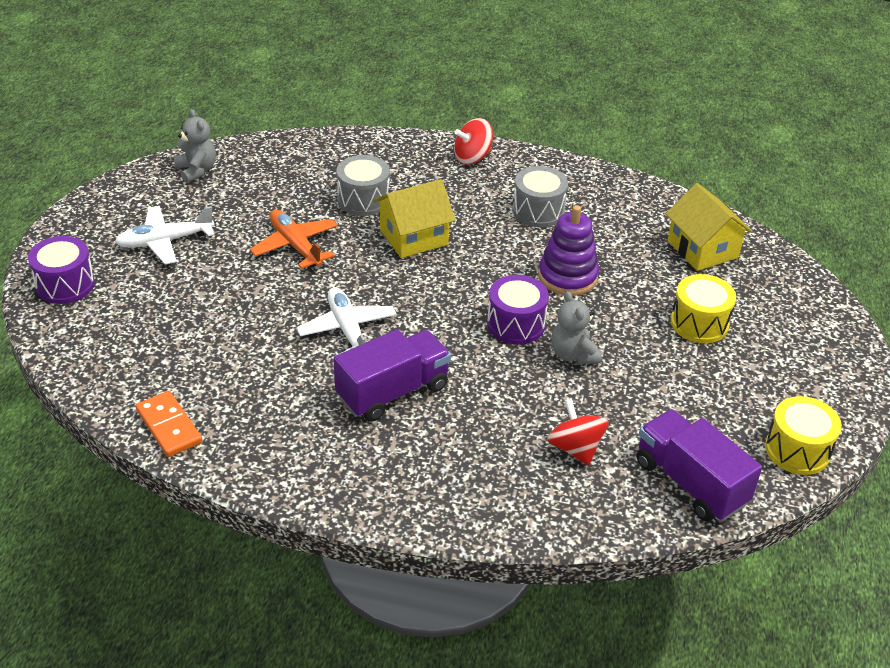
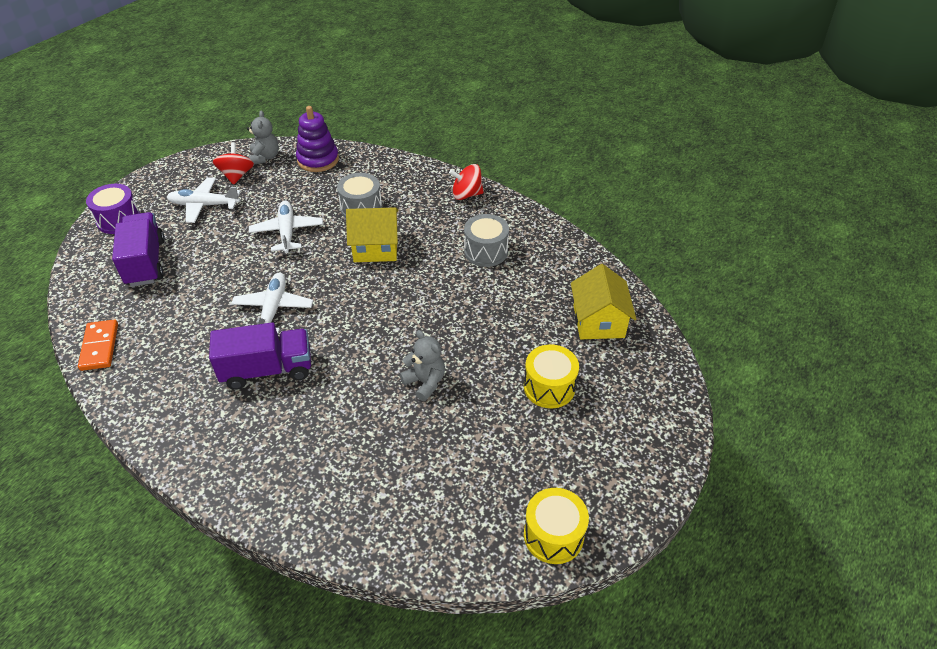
camera: 25 degrees right, 5 degrees up
(295, 245) = (287, 232): orange plane -> white plane
(516, 324) = (399, 342): purple drum -> none
(567, 276) = (469, 313): purple stacking toy -> purple stacking toy (318, 160)
(573, 354) = (425, 382): grey teddy bear -> grey teddy bear turned 135 degrees clockwise
(575, 448) = (367, 465): red spinning top -> red spinning top (236, 175)
(690, 483) = (438, 532): purple truck -> purple truck (146, 262)

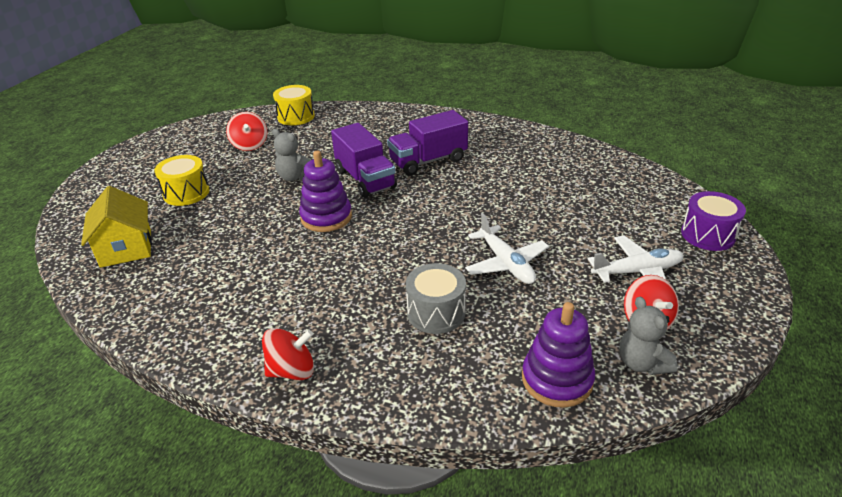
camera: 165 degrees right, 10 degrees down
(100, 347) = (574, 148): orange domino -> none
(146, 262) = (620, 205): purple truck -> purple truck (365, 179)
(273, 309) = (457, 196): white plane -> none
(375, 248) = (390, 268): yellow house -> none
(408, 313) = (326, 217): none -> purple stacking toy
(470, 468) = (250, 145): none -> red spinning top
(486, 251) = (253, 292): grey drum -> none
(553, 535) = (192, 131): yellow drum -> yellow drum (296, 116)

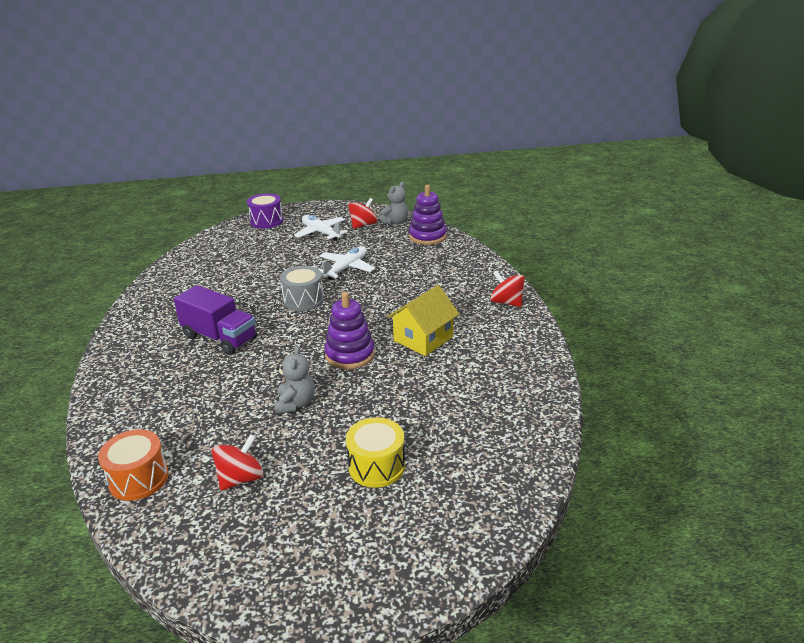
camera: 120 degrees left, 5 degrees down
(126, 248) = (489, 446): yellow house -> yellow house (423, 339)
(296, 116) = (139, 478): yellow drum -> orange drum
(365, 179) = (274, 359): purple truck -> none
(436, 313) = (414, 276): grey drum -> grey drum (303, 300)

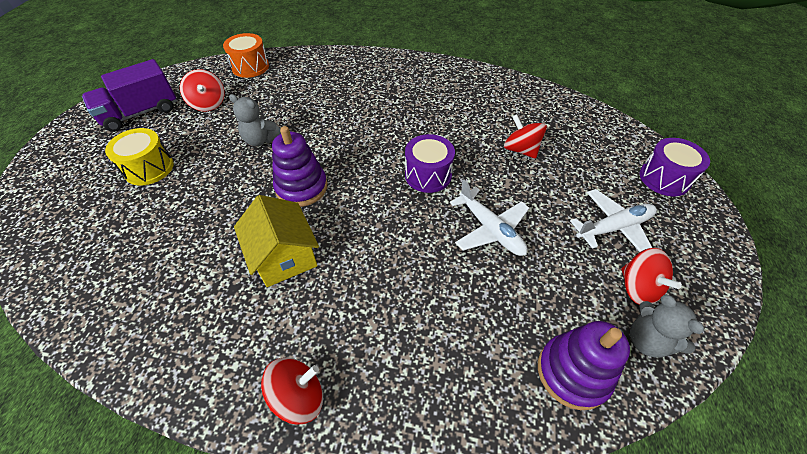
camera: 110 degrees right, 20 degrees up
(220, 338) = (390, 111): purple truck -> purple truck (141, 113)
(255, 268) = (520, 150): none -> red spinning top
(303, 300) = (428, 175): grey drum -> purple drum

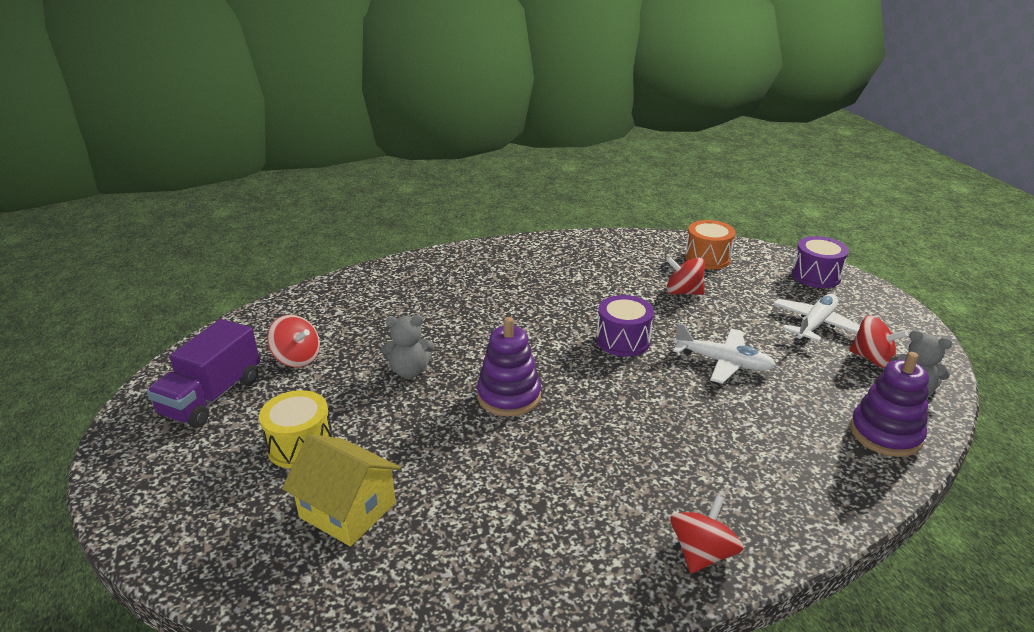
camera: 30 degrees left, 20 degrees down
(250, 67) = (306, 306): orange drum -> orange drum (707, 258)
(284, 256) = (560, 458): yellow house -> yellow house (347, 510)

